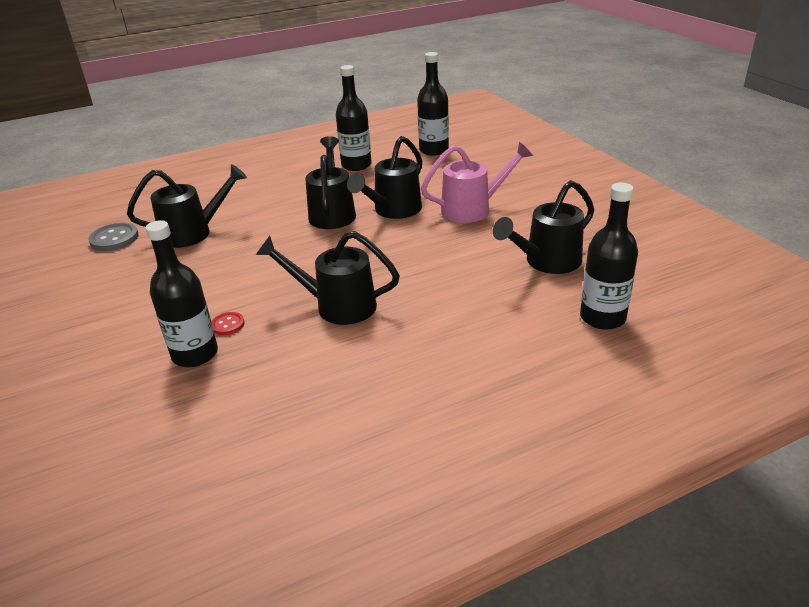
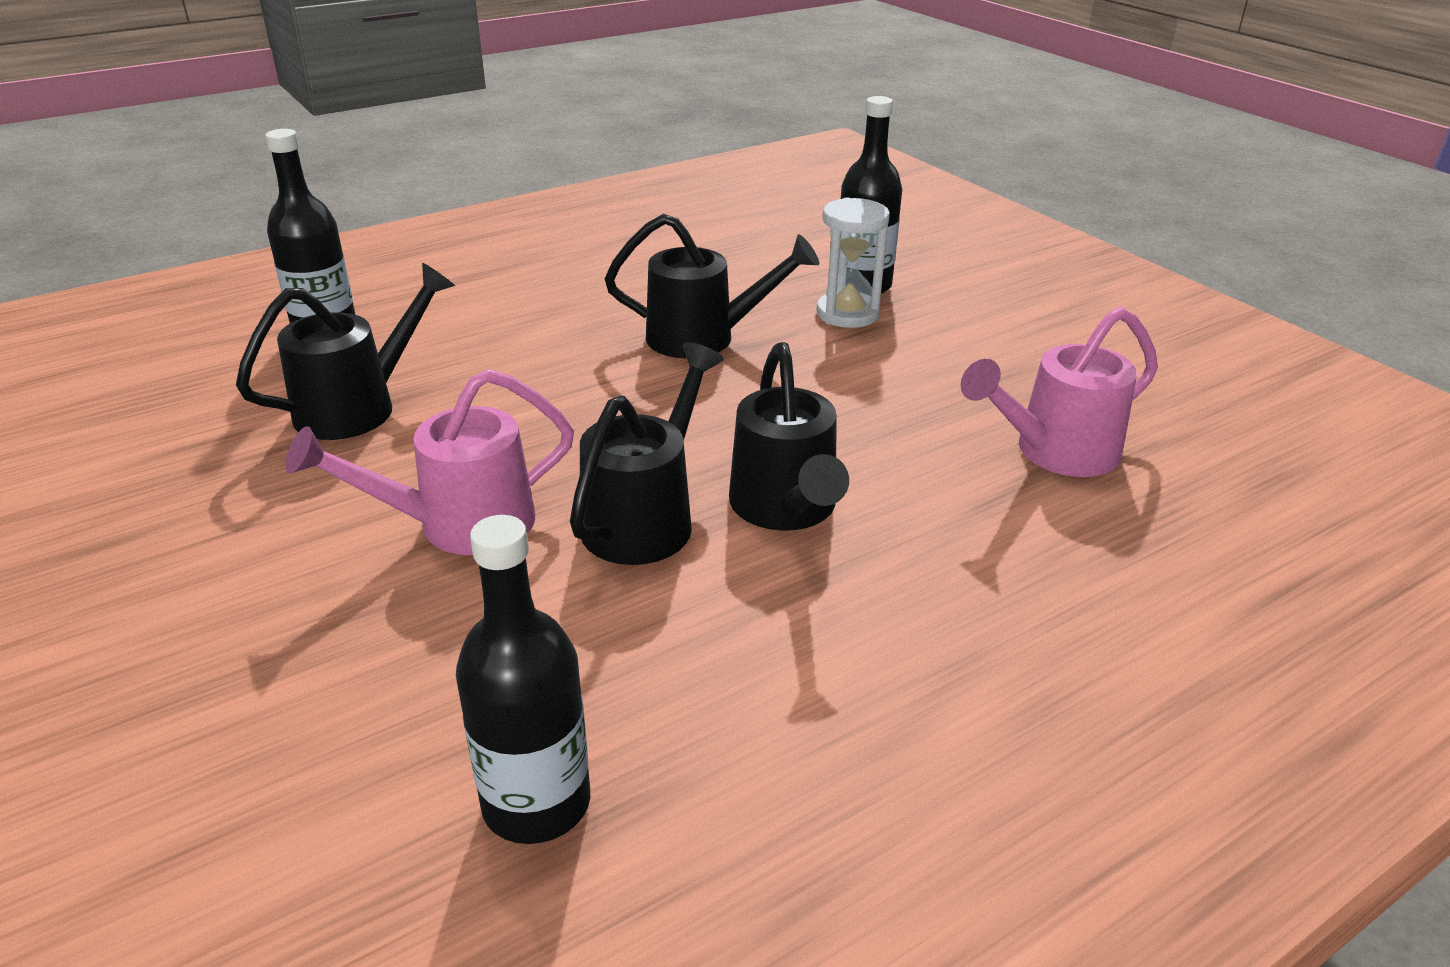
camera: 170 degrees right, 0 degrees up
(114, 239) = (1204, 436): grey button -> none
(194, 233) = (1055, 452): black watering can -> pink watering can
(228, 325) = (847, 314): red button -> white hourglass
(356, 165) = (793, 703): black bottle -> none

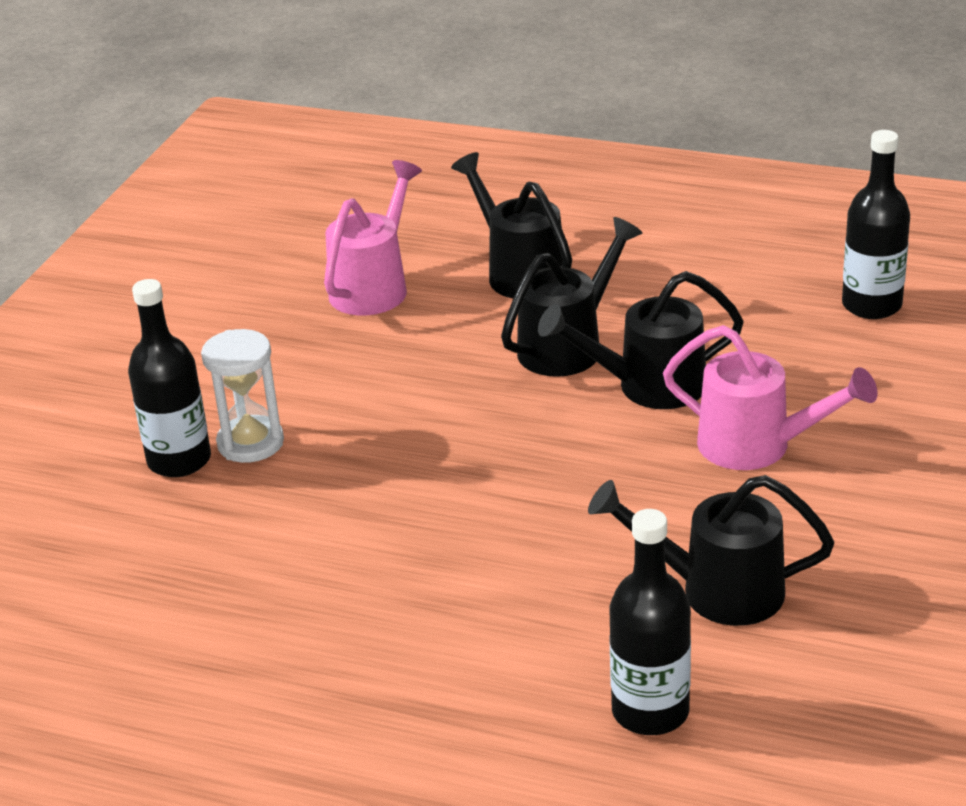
camera: 125 degrees left, 0 degrees up
(704, 338) = (384, 490): black watering can -> black watering can (519, 272)
(1055, 452) = (374, 286): pink watering can -> pink watering can turned 90 degrees counterclockwise

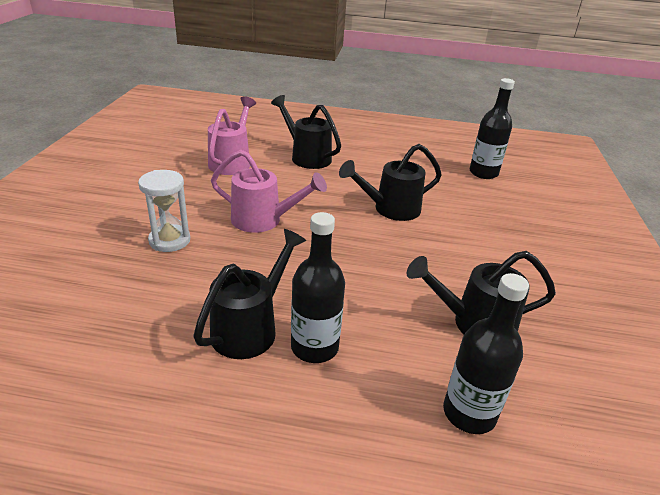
camera: 15 degrees left, 0 degrees up
(179, 460) = (124, 251): black bottle -> black bottle (314, 347)
(569, 345) = (342, 190): black watering can -> black watering can (251, 327)
(758, 446) = (460, 239): pink watering can -> pink watering can (263, 220)

